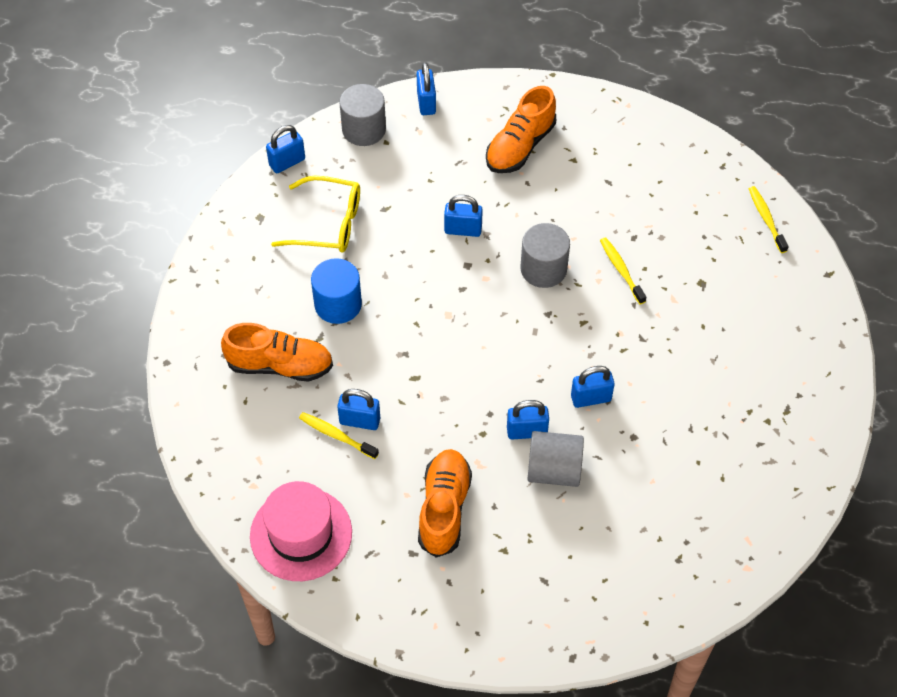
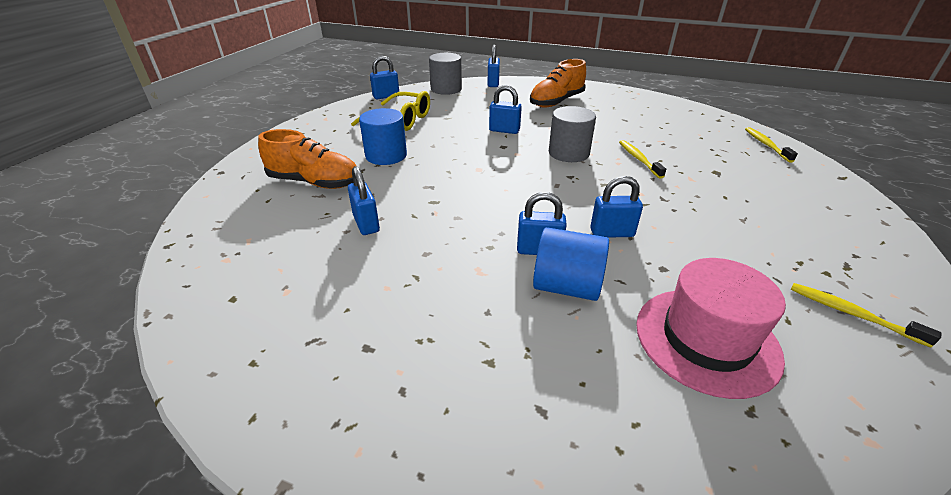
camera: 10 degrees right, 20 degrees down
(301, 534) = (244, 309): pink hat -> pink hat (706, 340)
(336, 435) = (337, 231): yellow toothbrush -> yellow toothbrush (851, 314)
(360, 421) = (366, 224): blue padlock -> blue padlock turned 45 degrees clockwise
(444, 509) = (425, 306): orange shoe -> none
(553, 470) = (566, 286): grey cylinder -> blue cylinder

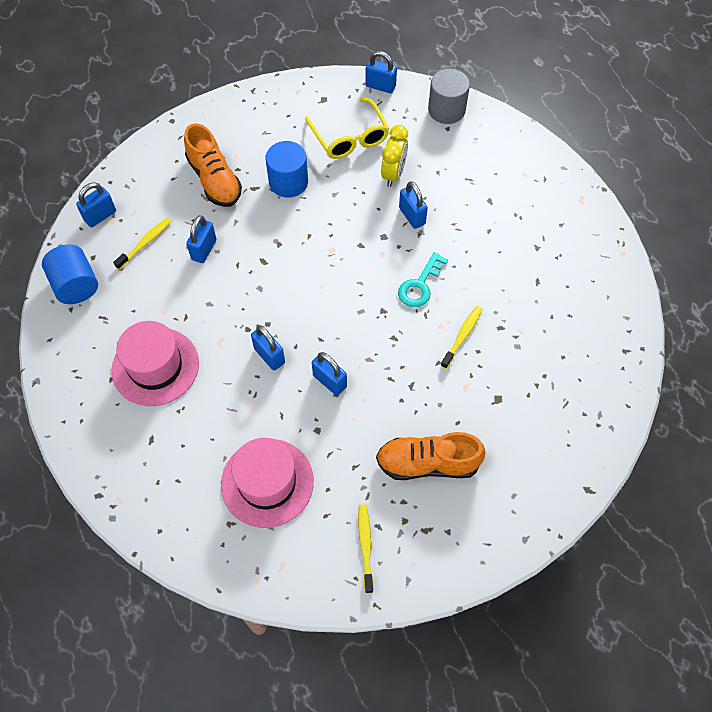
camera: 45 degrees right, 25 degrees up
(442, 337) = (155, 366): none -> pink hat
(459, 121) = (393, 174): none -> yellow clock
(493, 83) = (503, 130): blue padlock -> blue padlock (100, 216)
(556, 102) = (517, 207): orange shoe -> orange shoe (427, 463)
(566, 286) = (248, 392): blue cylinder -> blue cylinder (76, 285)
(568, 153) = (420, 285): grey cylinder -> turquoise key
(766, 145) = (602, 411): yellow toothbrush -> yellow toothbrush (145, 243)

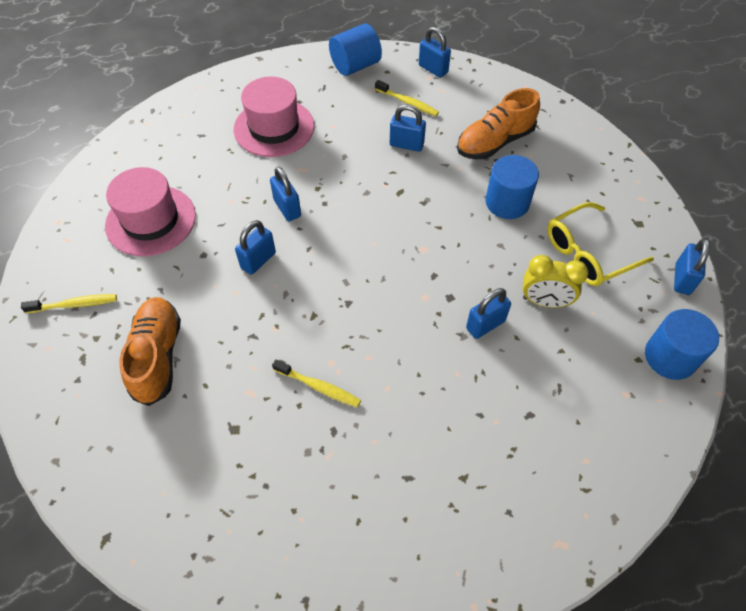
camera: 85 degrees right, 5 degrees down
(269, 356) = (287, 208): blue padlock -> blue padlock turned 75 degrees counterclockwise
(420, 285) = (386, 338): turquoise key -> none
(446, 110) = (670, 357): grey cylinder -> blue cylinder

